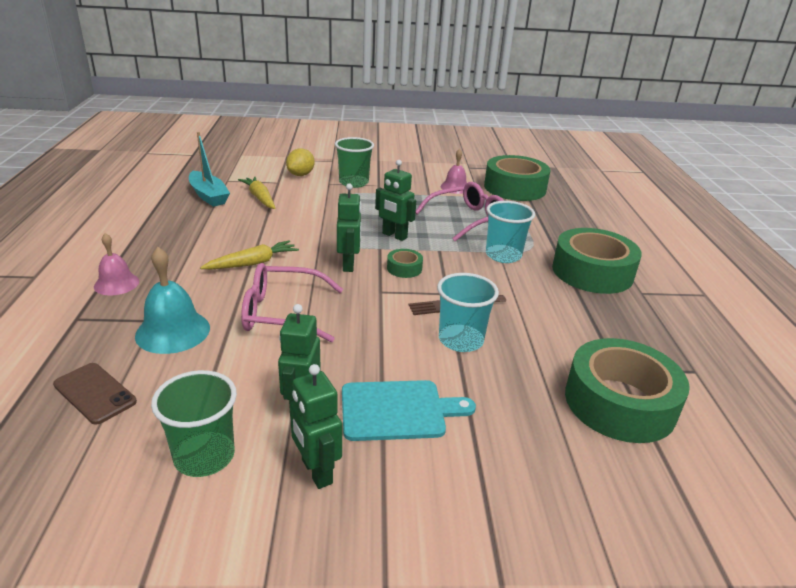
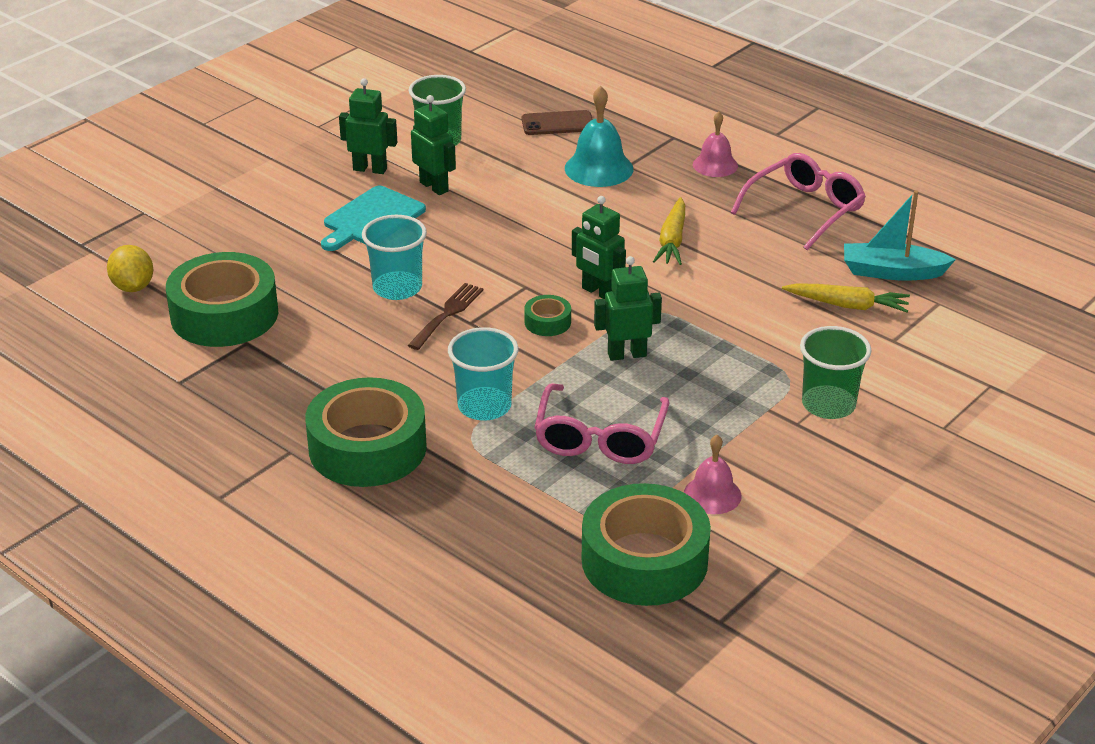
camera: 135 degrees right, 5 degrees up
(282, 313) = (560, 222): pink glasses -> pink glasses (805, 209)
(300, 175) = (906, 371): yellow lemon -> yellow lemon (133, 287)

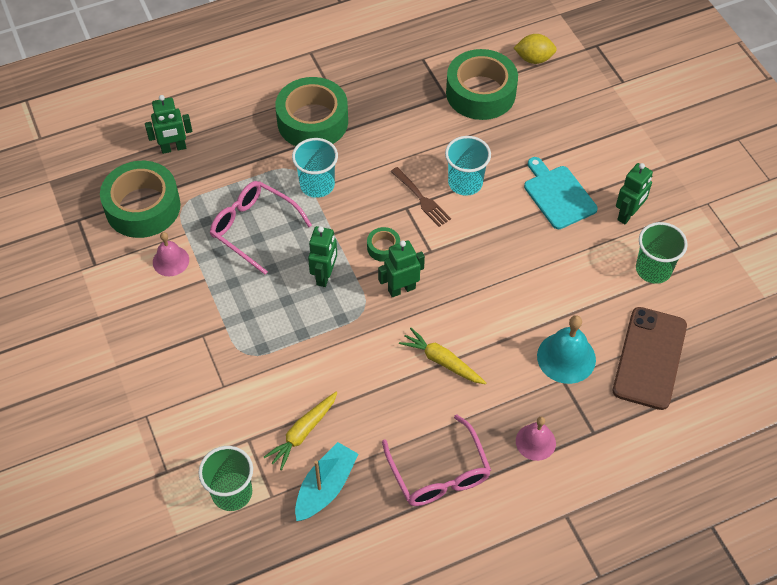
camera: 115 degrees right, 20 degrees up
(434, 187) = (585, 244): green robot -> green robot (173, 148)
(557, 123) = (650, 358): brown phone -> brown phone, size x1.74
(828, 405) = (208, 362): green cup -> green cup (232, 493)

